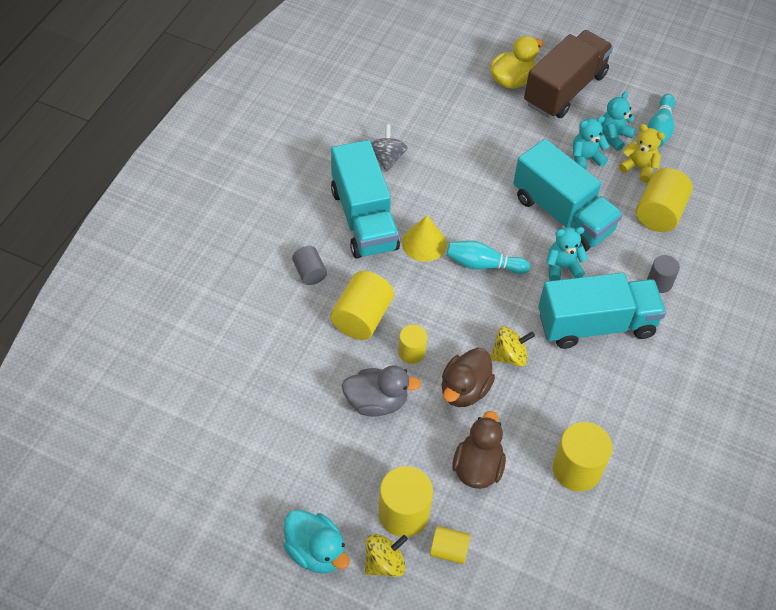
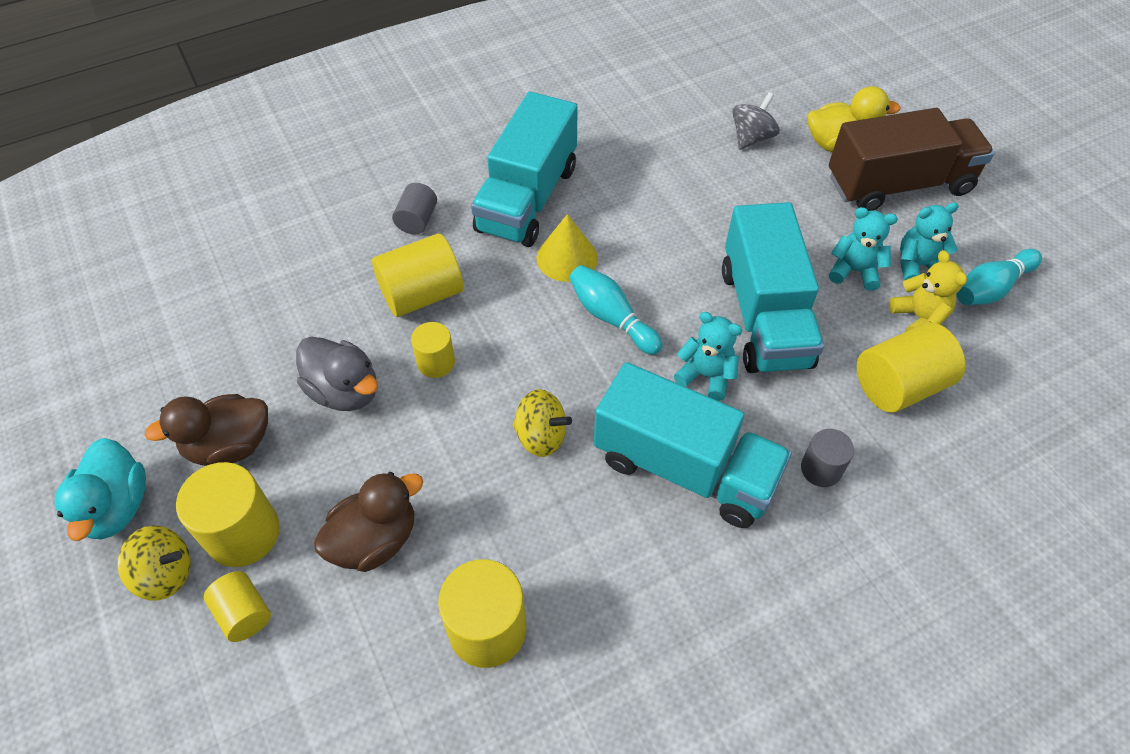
camera: 40 degrees right, 0 degrees up
(387, 158) = (613, 153): grey spinning top -> grey spinning top (751, 138)
(464, 390) = (451, 441): brown duck -> brown duck (229, 445)

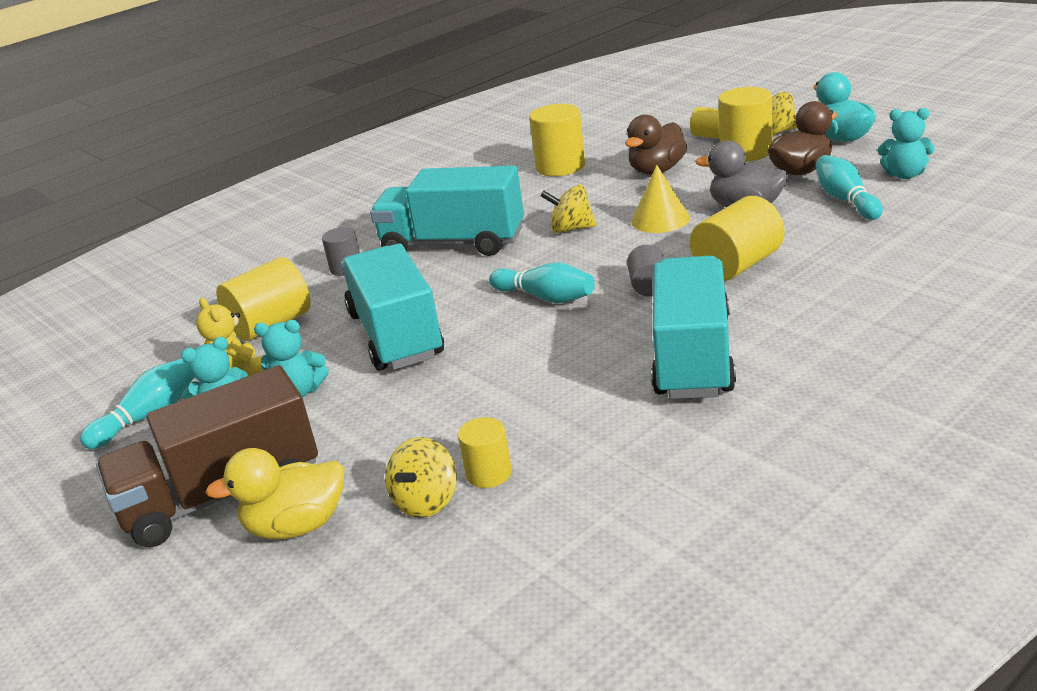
camera: 170 degrees right, 25 degrees down
(246, 359) = (846, 200): none -> turquoise bowling pin
(417, 220) = (799, 308): grey cylinder -> grey cylinder (649, 286)
(436, 362) = (686, 237): yellow cylinder -> yellow cylinder (489, 473)
(567, 258) = (614, 324): yellow cone -> yellow cone (660, 219)
(706, 376) = (446, 288): turquoise teddy bear -> turquoise teddy bear (905, 175)
(751, 138) = (426, 501): grey spinning top -> yellow spinning top

